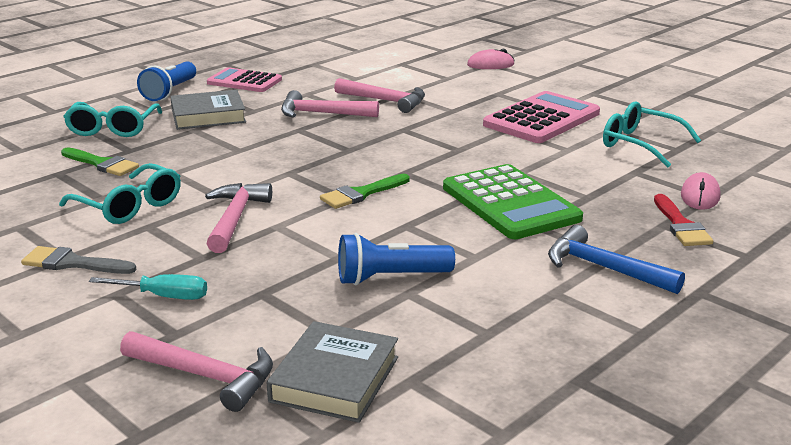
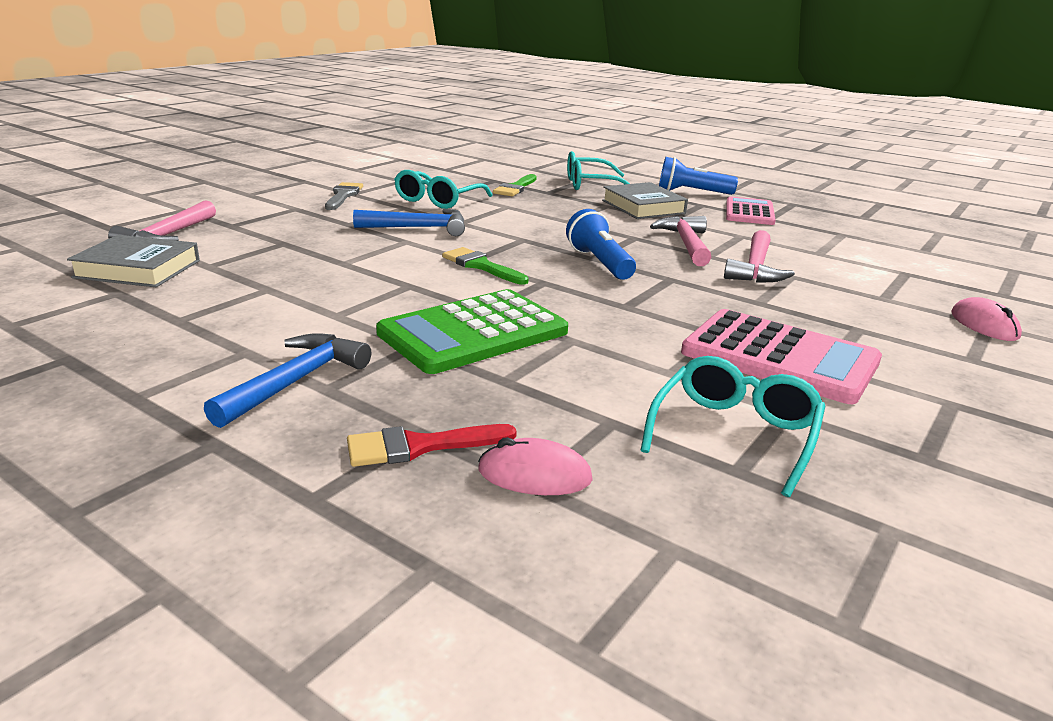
camera: 80 degrees right, 0 degrees up
(164, 296) = (287, 219): turquoise screwdriver -> none
(235, 219) = (418, 228): pink hammer -> blue hammer
(390, 278) = (298, 282): blue flashlight -> blue flashlight (599, 263)

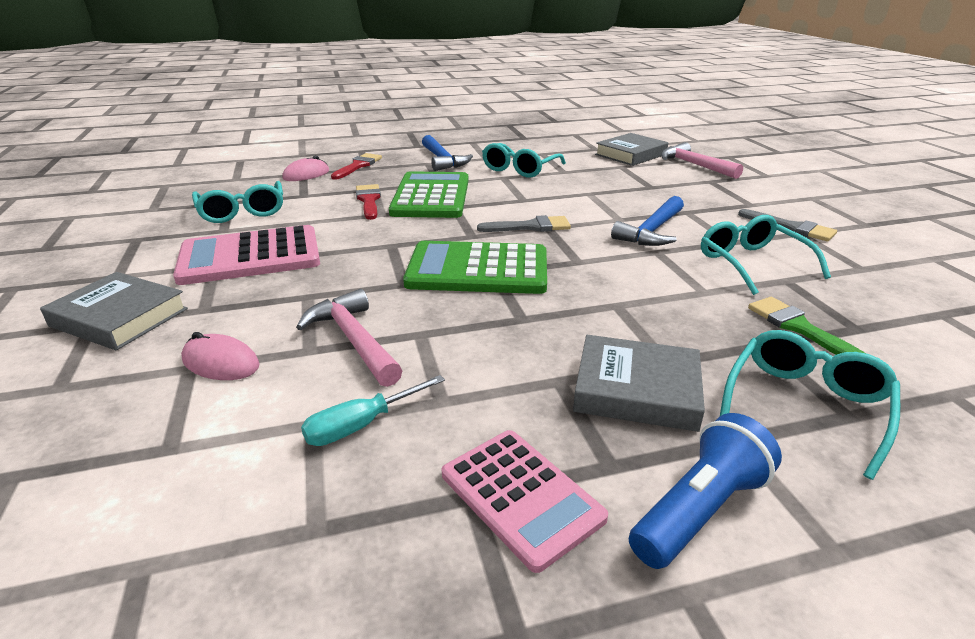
camera: 130 degrees right, 5 degrees up
(285, 314) = (520, 169): none -> turquoise glasses
(481, 266) = (530, 227): green brush -> grey brush
(547, 364) = (369, 200): none -> red brush
(599, 263) = (478, 270): blue flashlight -> green calculator
(686, 244) = (465, 340): pink hammer -> none
(794, 244) = (360, 425): none -> turquoise screwdriver
(943, 353) = (119, 317): none -> grey book
(984, 325) = (65, 381): pink mouse -> pink mouse (221, 363)

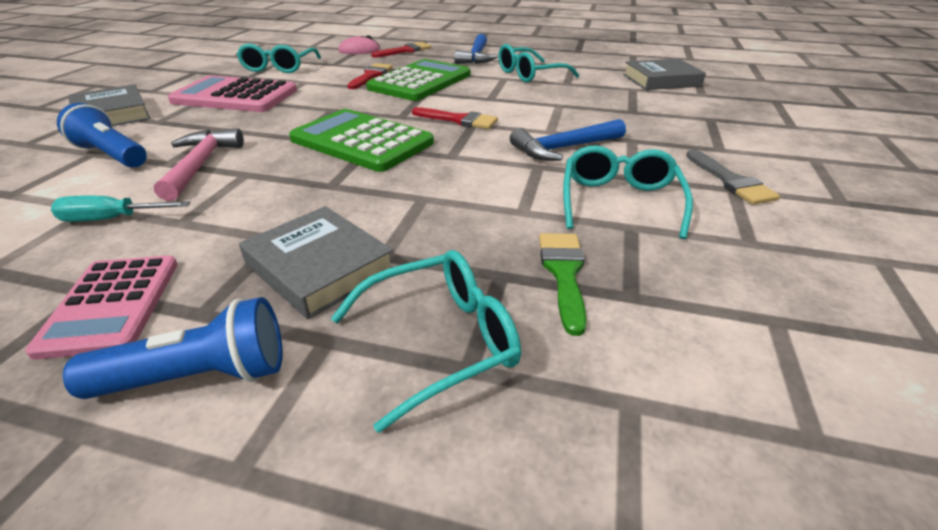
camera: 30 degrees right, 5 degrees up
(221, 363) = (112, 155): pink mouse -> blue flashlight
(530, 227) = (459, 120): grey brush -> red brush
(695, 165) = (718, 101): pink hammer -> none

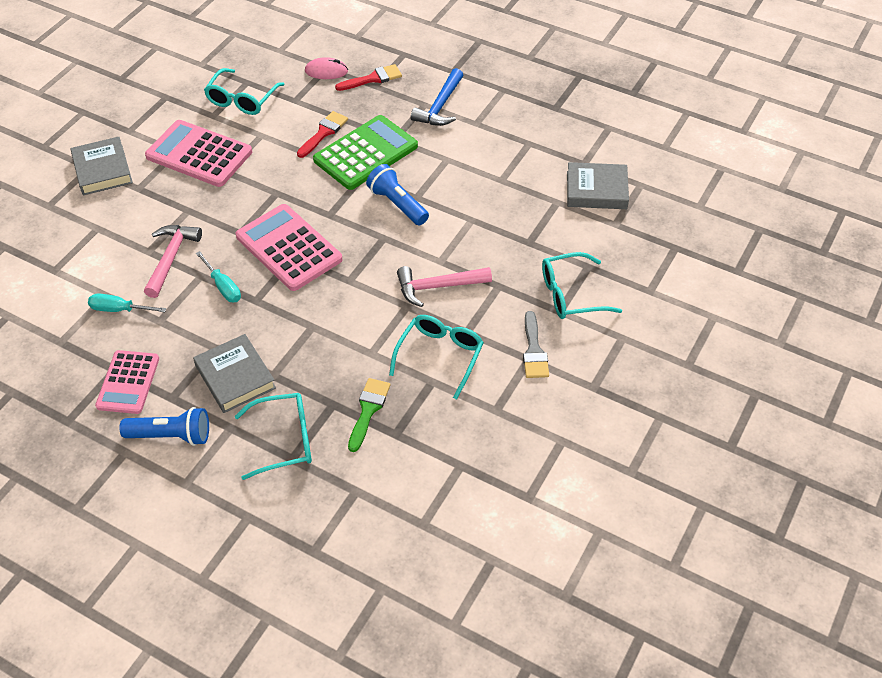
camera: 15 degrees right, 15 degrees up
(112, 155) = (110, 233): blue flashlight -> blue flashlight (397, 204)
(280, 179) = (223, 287): none -> turquoise screwdriver
(361, 141) = (288, 248): green calculator -> pink calculator
(459, 120) = (375, 230): red brush -> none
(529, 74) = (475, 155): turquoise glasses -> turquoise glasses (570, 294)
(564, 148) = (438, 286): blue hammer -> pink hammer

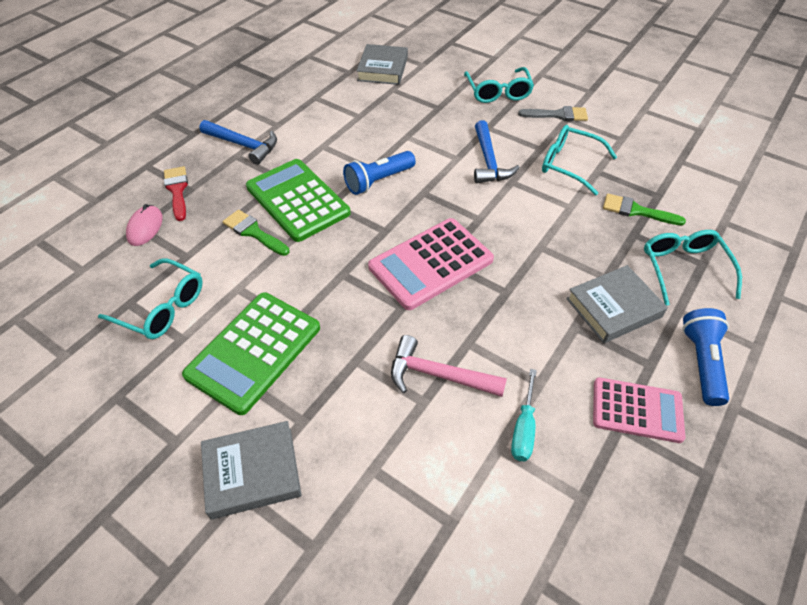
camera: 85 degrees left, 0 degrees up
(199, 154) = (254, 351): pink calculator -> green calculator
(223, 287) = (486, 320): turquoise screwdriver -> none
(324, 133) = (253, 232): red brush -> green brush
(438, 286) = (488, 161): pink hammer -> blue hammer

